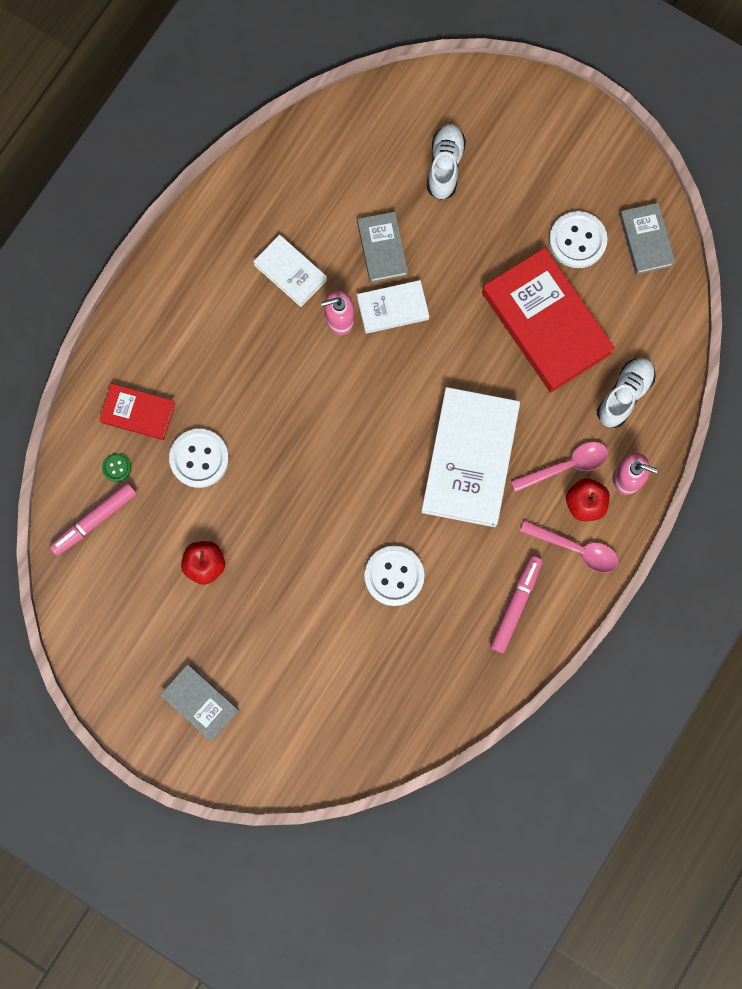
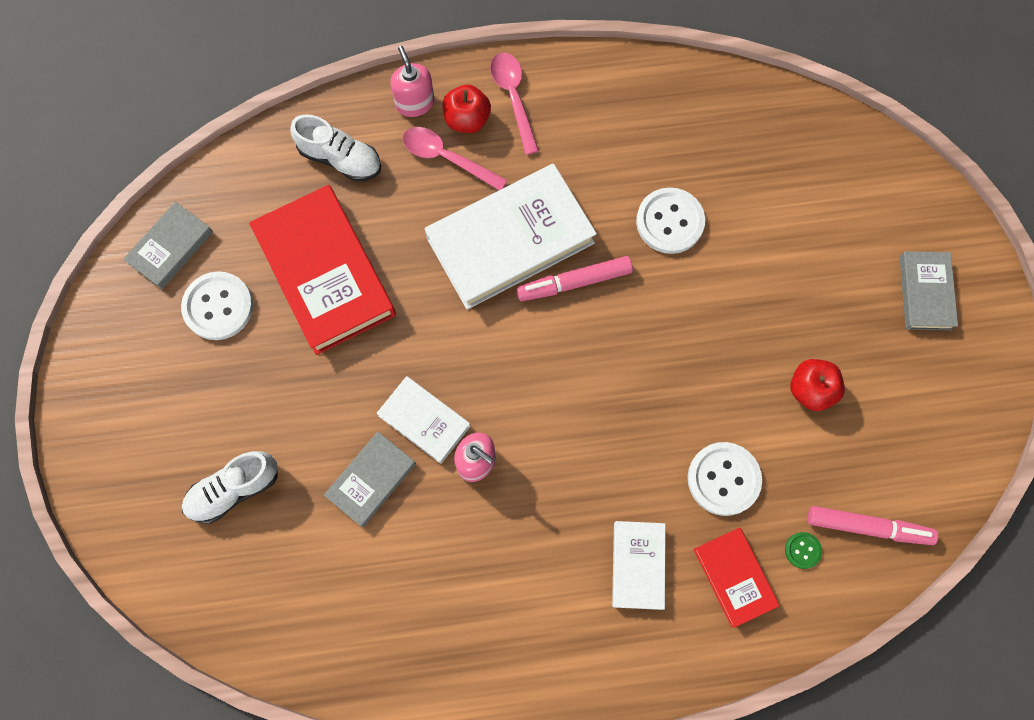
camera: 130 degrees left, 5 degrees down
(290, 272) = (468, 550): white book -> white book (638, 565)
(515, 605) = (604, 109): pink marker -> pink marker (574, 282)
(546, 323) = (325, 273): red book -> red book turned 45 degrees counterclockwise
(624, 395) = (340, 158): white shoe -> white shoe turned 150 degrees counterclockwise

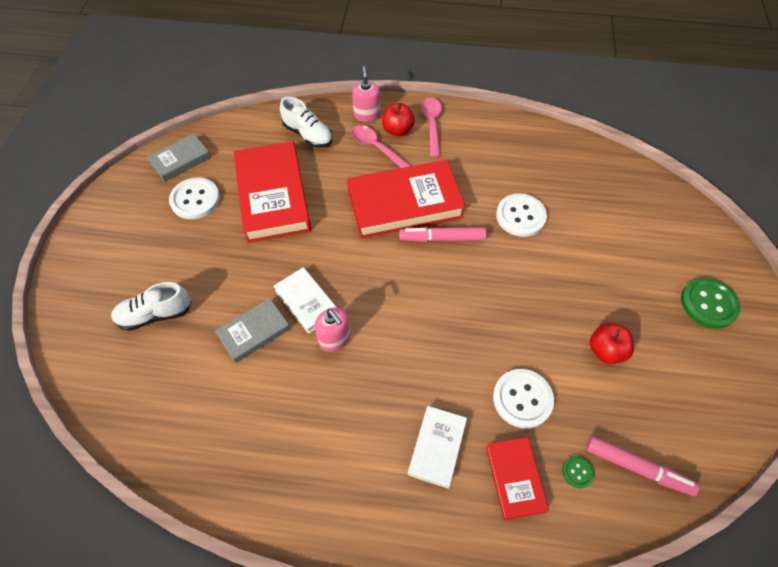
camera: 15 degrees right, 15 degrees down
(510, 240) = (404, 203): white book -> red book
(925, 292) = (708, 304): grey book -> green button

